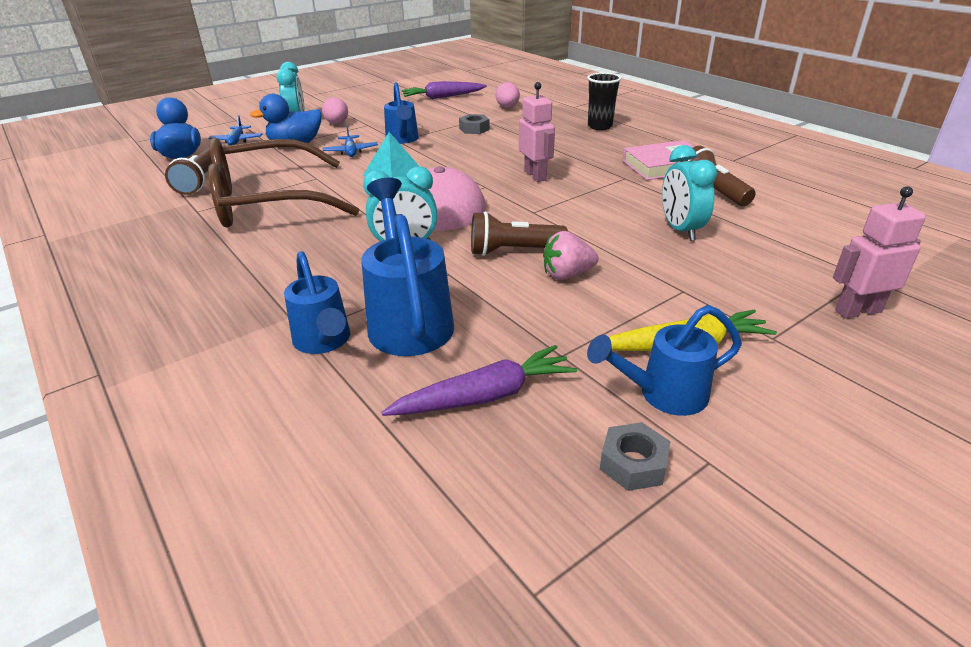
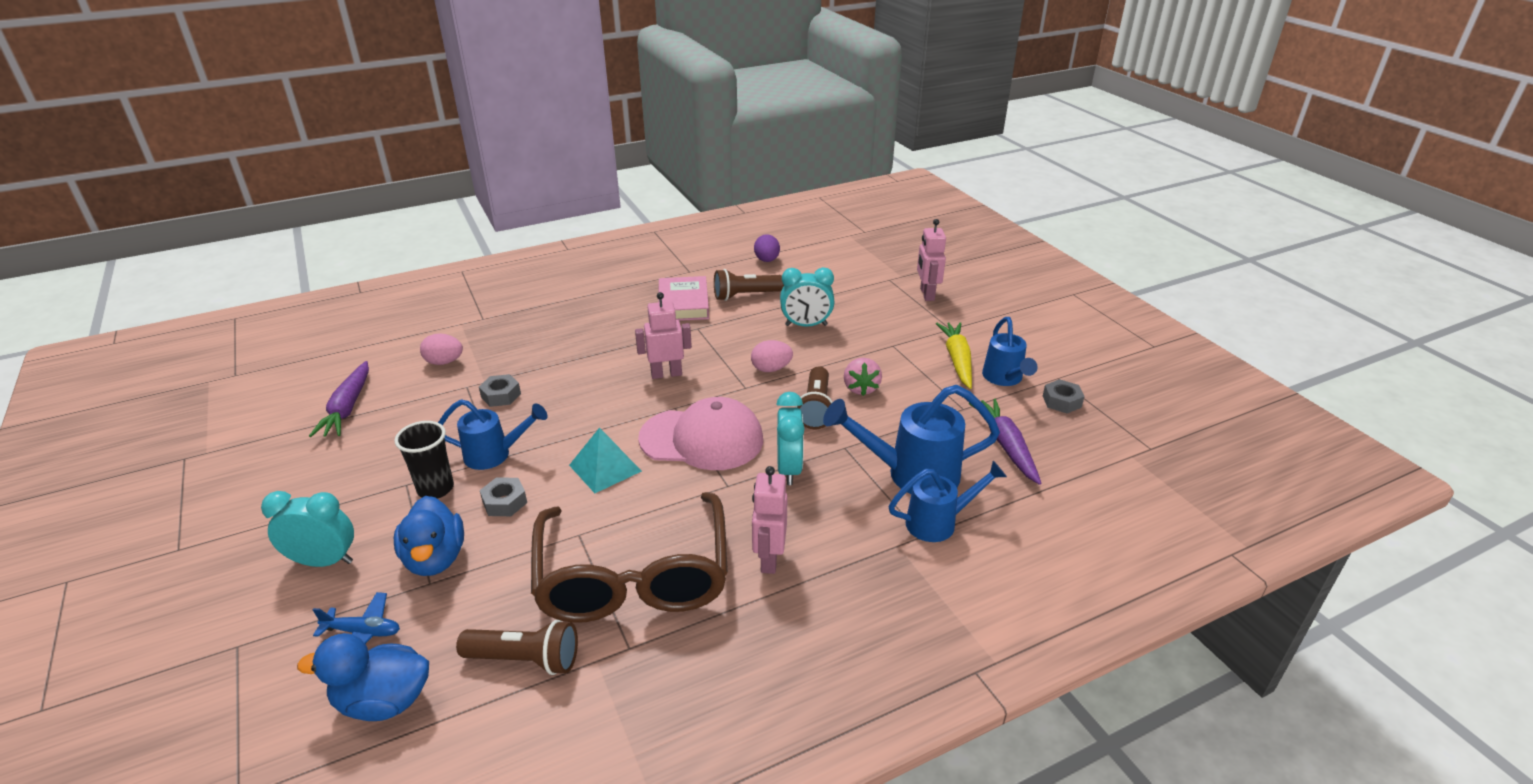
camera: 80 degrees left, 0 degrees up
(279, 251) = (769, 559): none -> pink robot
(337, 123) = (374, 515): pink egg -> pink egg (771, 369)
(351, 151) = (505, 502): blue plane -> grey nut
(600, 126) = (560, 315): black cup -> black cup (435, 489)
(809, 193) = (767, 260): none -> purple egg

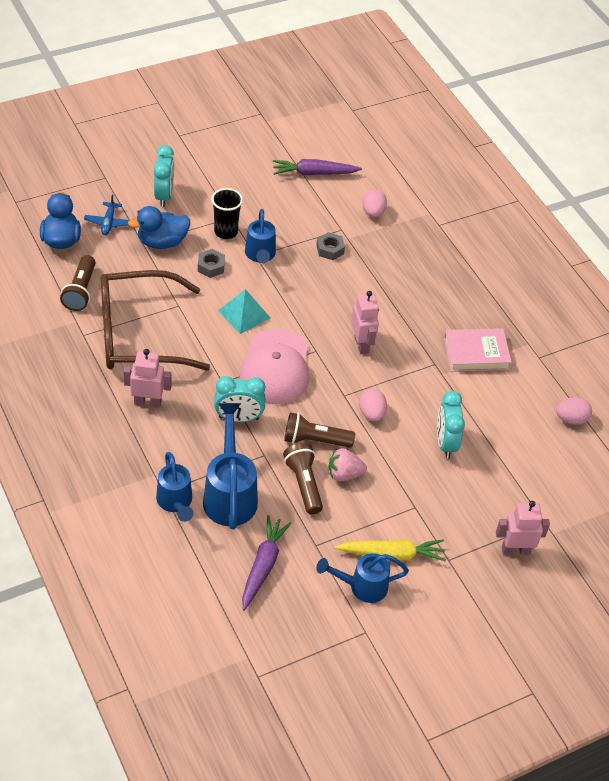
camera: 85 degrees right, 15 degrees up
(745, 295) = (496, 399): brown flashlight -> brown flashlight (304, 484)
(767, 260) = (571, 419): purple egg -> pink egg
(1006, 446) = (263, 566): purple carrot -> purple carrot turned 60 degrees counterclockwise
(1061, 401) = (327, 625): grey nut -> none

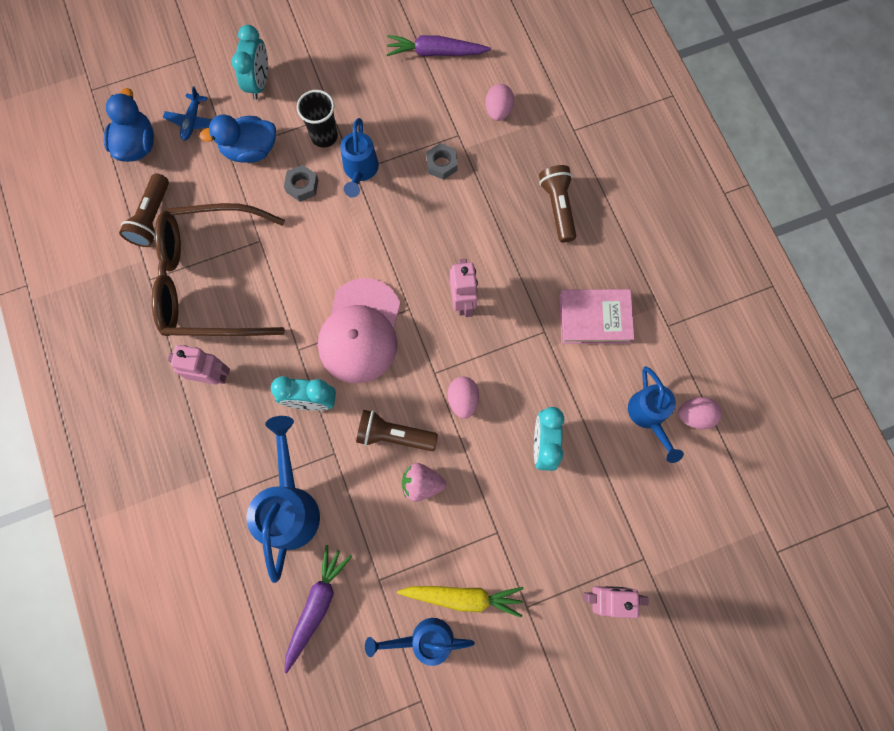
camera: 10 degrees right, 25 degrees up
(175, 503) = (229, 516): blue watering can -> blue watering can (649, 417)
(244, 314) = (332, 254): turquoise pyramid -> none
(304, 484) = (374, 495): brown flashlight -> brown flashlight (558, 207)

